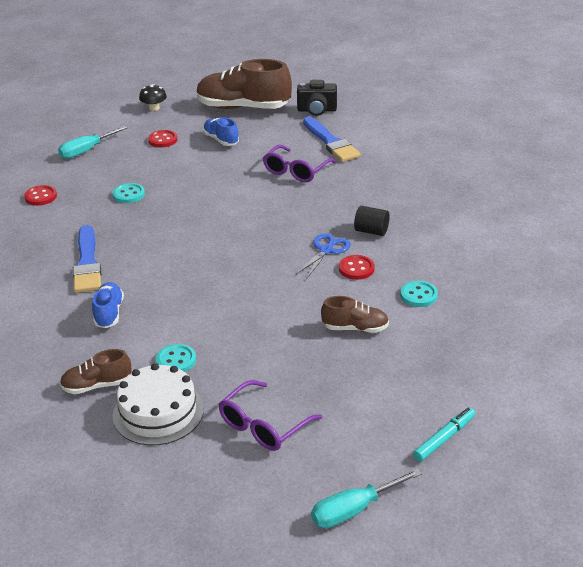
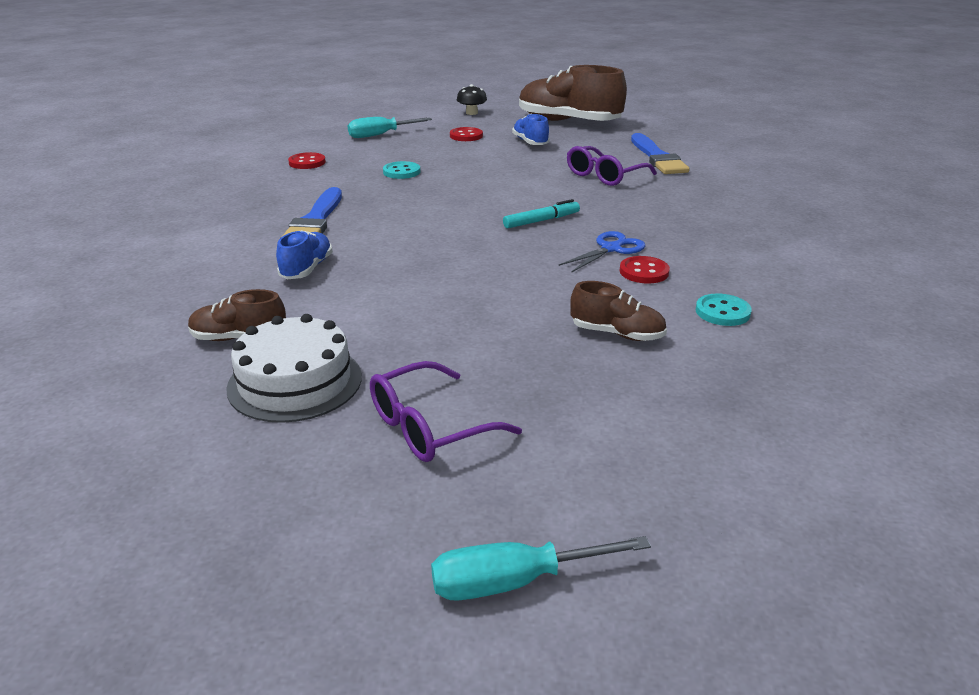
camera: 15 degrees right, 5 degrees down
(176, 360) = (356, 329): turquoise button -> none
(317, 110) = (651, 132): black camera -> none
(371, 231) = (678, 239): black cylinder -> none
(444, 438) = (710, 502): turquoise marker -> turquoise marker (541, 221)

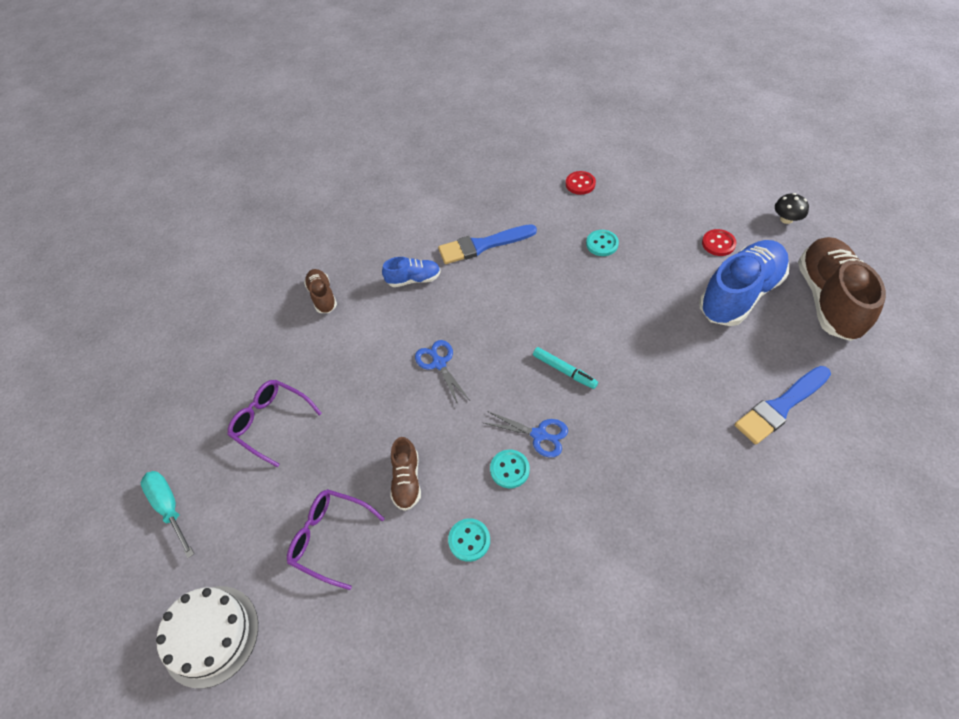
camera: 70 degrees right, 25 degrees up
(295, 382) = (291, 344): white cake -> white cake (210, 635)
(380, 135) = (673, 191): turquoise screwdriver -> none
(460, 280) = (439, 363): none -> blue scissors
(530, 142) = (739, 294): blue shoe -> blue shoe, size x2.01
(604, 176) = (696, 379): purple glasses -> purple glasses (329, 538)
(644, 272) = (509, 469): red button -> turquoise button

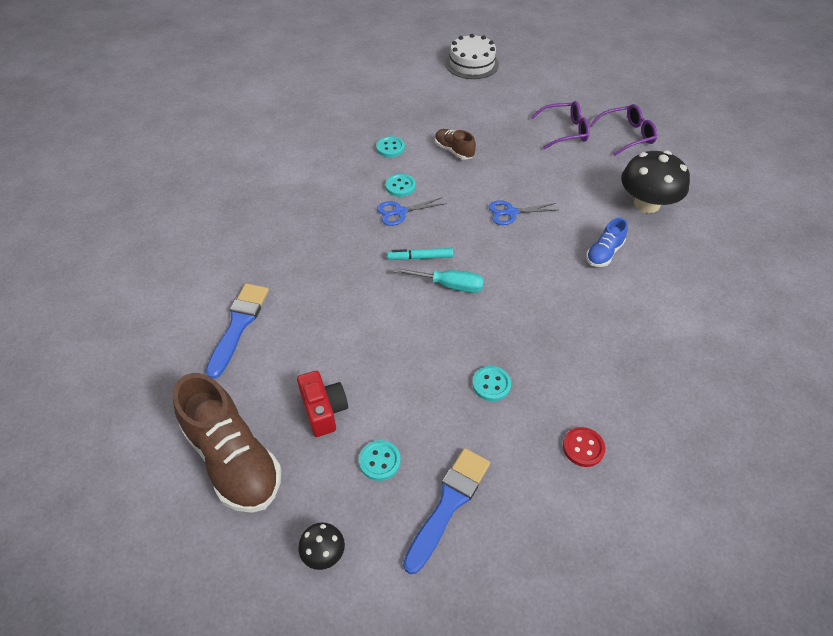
camera: 135 degrees right, 5 degrees down
(169, 507) = (558, 80): turquoise screwdriver -> turquoise screwdriver (449, 285)
(322, 296) = (646, 204): brown shoe -> black mushroom
(329, 538) = (463, 112): purple glasses -> purple glasses (627, 135)
(439, 363) = (511, 212): blue scissors -> blue scissors turned 150 degrees clockwise
(483, 245) = (590, 315): blue brush -> blue brush (448, 504)
(718, 243) = (379, 461): red button -> turquoise button
(739, 294) = (324, 410): blue shoe -> red camera

